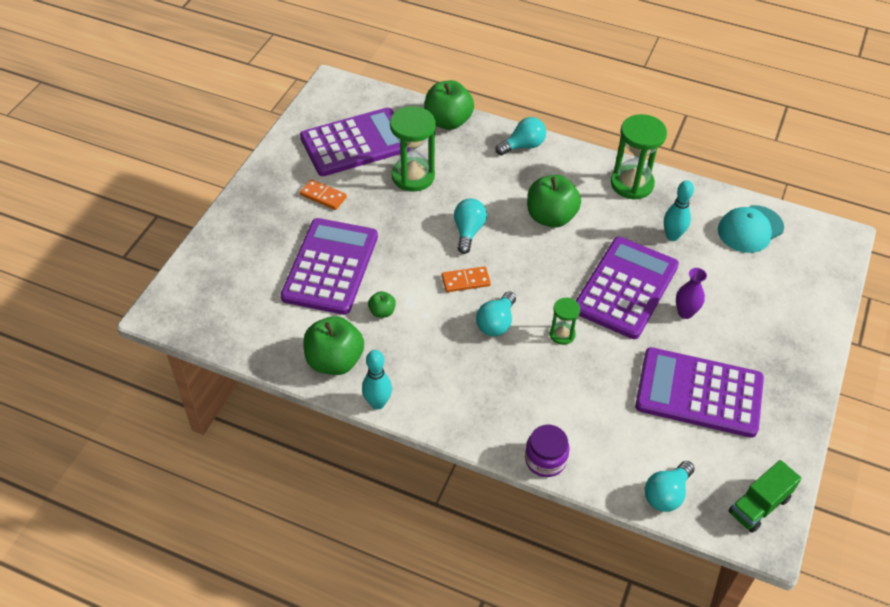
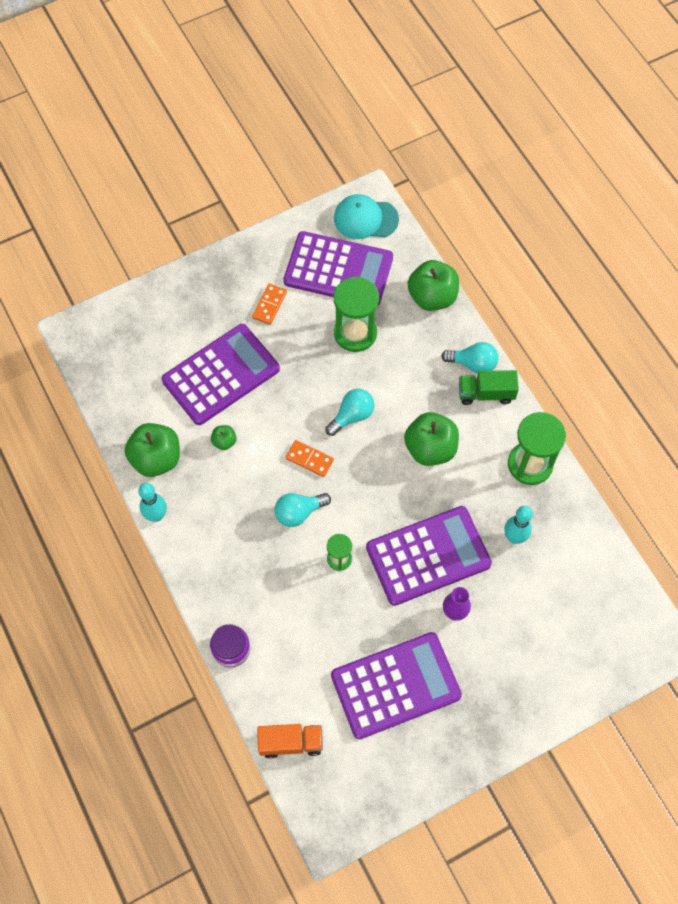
camera: 40 degrees right, 15 degrees up
(323, 196) = (269, 305): orange domino -> orange domino turned 45 degrees clockwise
(666, 494) = (291, 742): turquoise light bulb -> orange truck
(699, 393) = (395, 685): purple calculator -> purple calculator turned 105 degrees clockwise
(750, 229) = (589, 578): turquoise cap -> turquoise cap (365, 219)
(759, 505) = (349, 805): green truck -> green truck (486, 393)

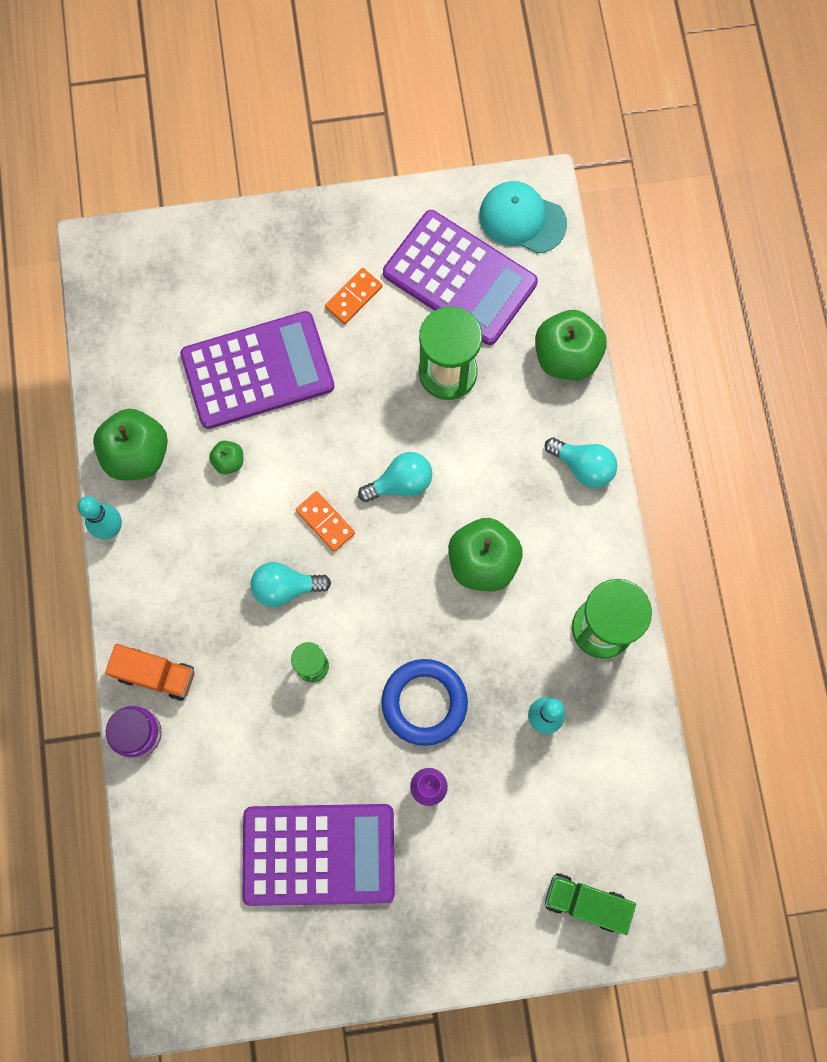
camera: 20 degrees right, 10 degrees up
(291, 742) = (165, 877): orange truck -> orange truck (156, 674)
(428, 556) = (424, 702): purple calculator -> blue ring
(486, 393) = (583, 513): green truck -> green truck (585, 902)

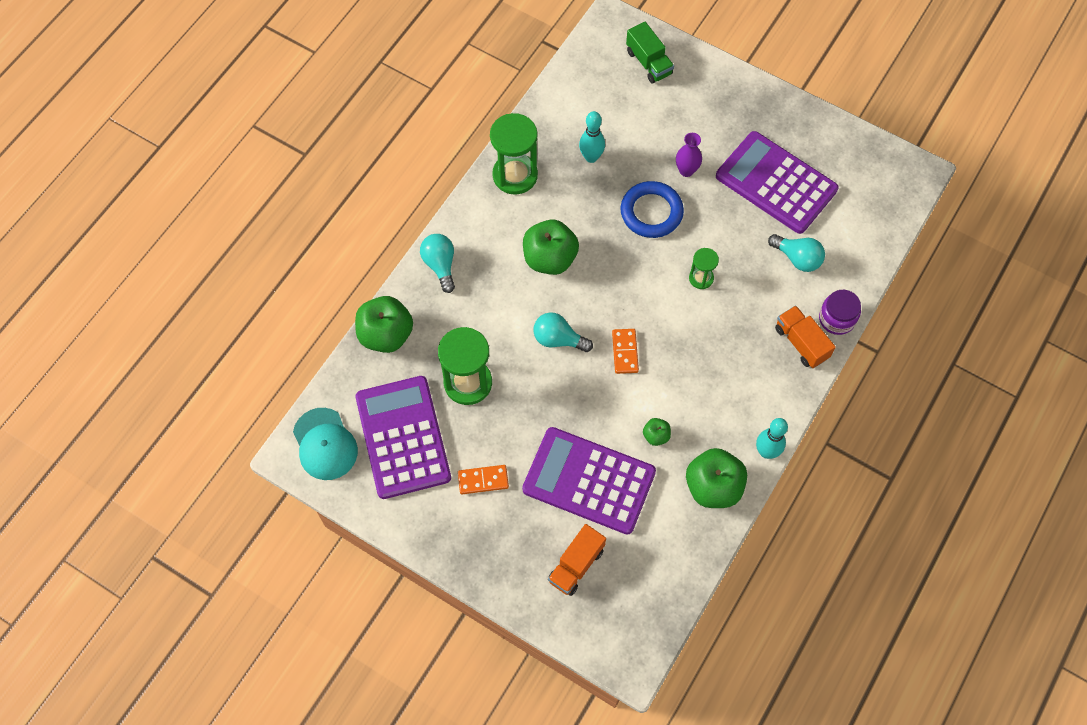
camera: 140 degrees left, 10 degrees down
(208, 290) = (576, 565): none -> orange truck
(285, 587) = (681, 333): turquoise light bulb -> turquoise light bulb (797, 258)

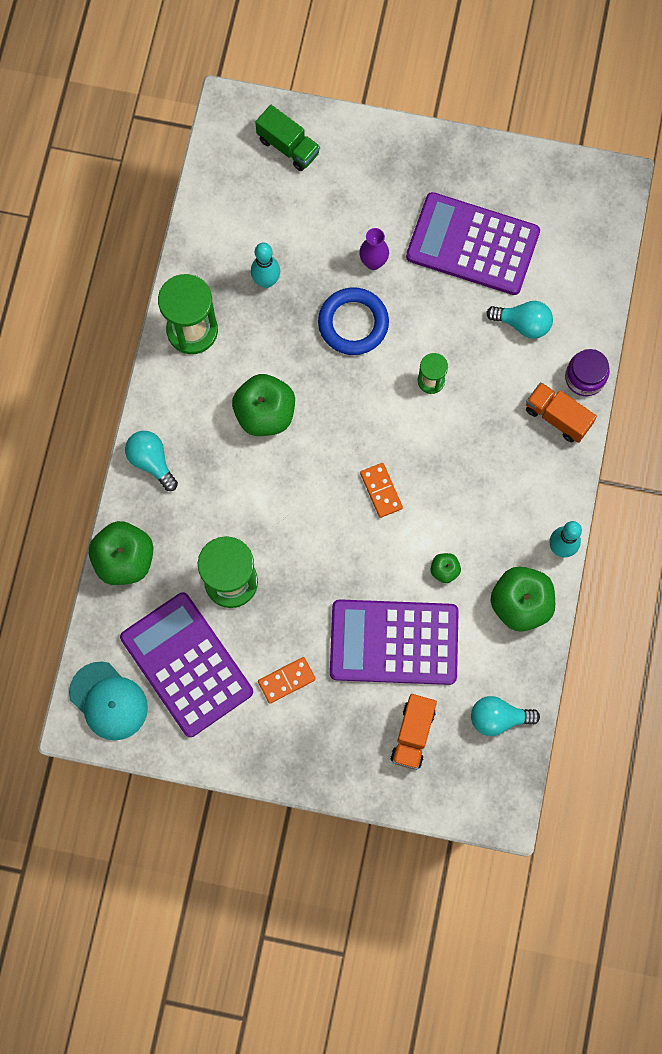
camera: 20 degrees left, 10 degrees up
(558, 339) = (307, 501): turquoise light bulb -> turquoise light bulb (498, 718)

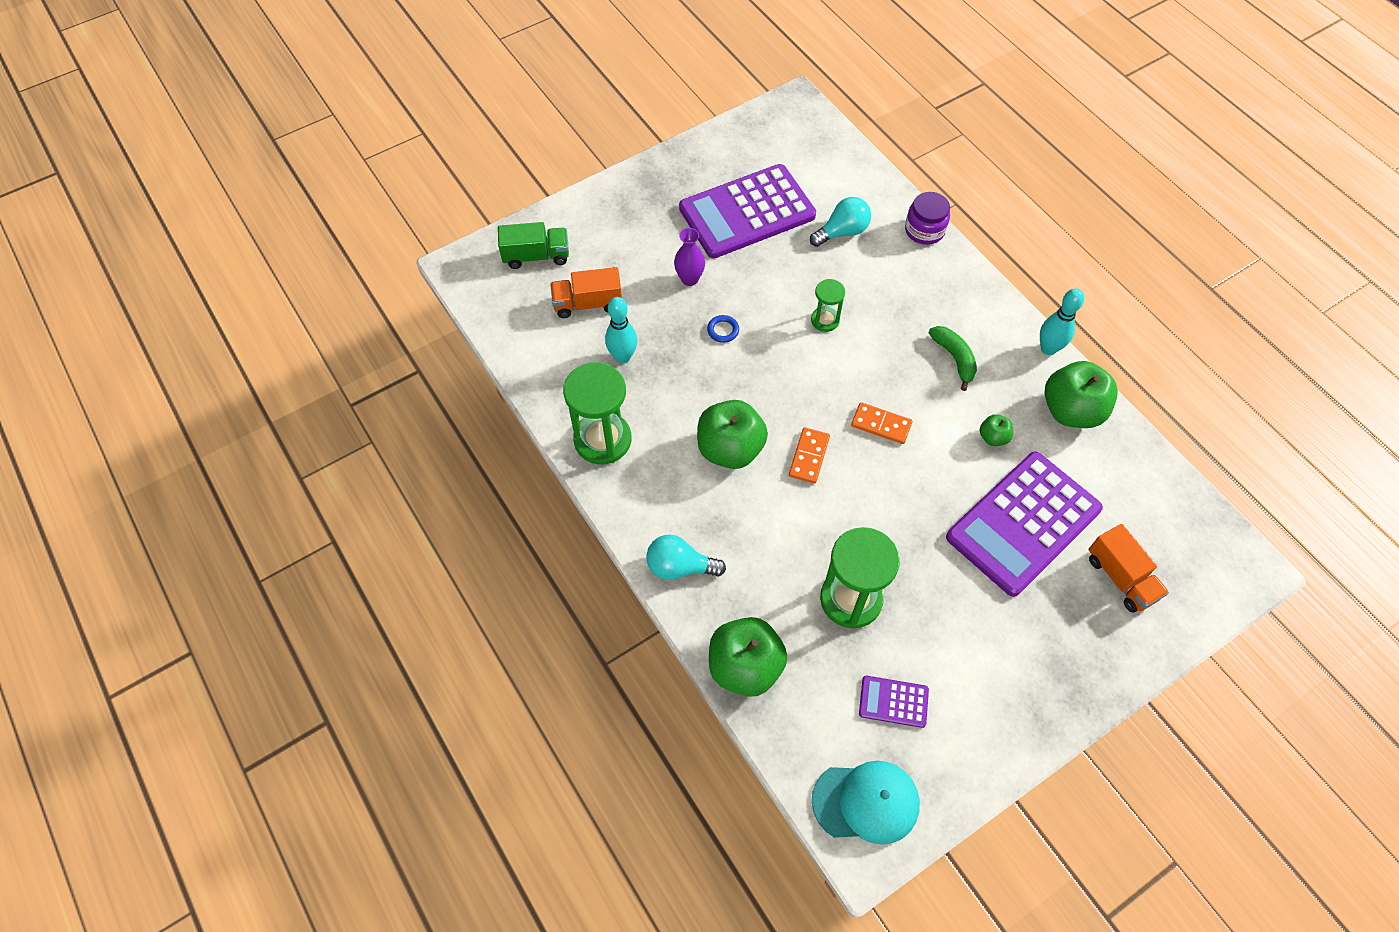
camera: 45 degrees left, 15 degrees down
(187, 664) = (893, 701): purple calculator -> purple calculator, size x0.43
(286, 680) = (983, 633): orange domino -> orange domino (809, 456)
(353, 323) = (723, 330): blue ring -> blue ring, size x0.43
(486, 492) = (954, 358): none -> green banana
(498, 718) = (1159, 504): turquoise light bulb -> none
(557, 417) = (938, 269): orange truck -> orange truck (588, 303)

